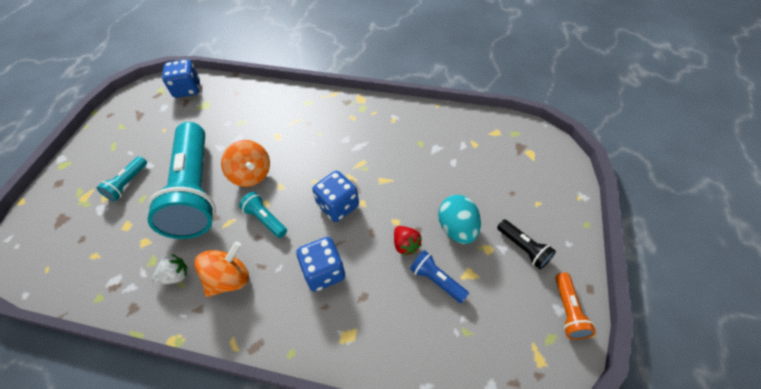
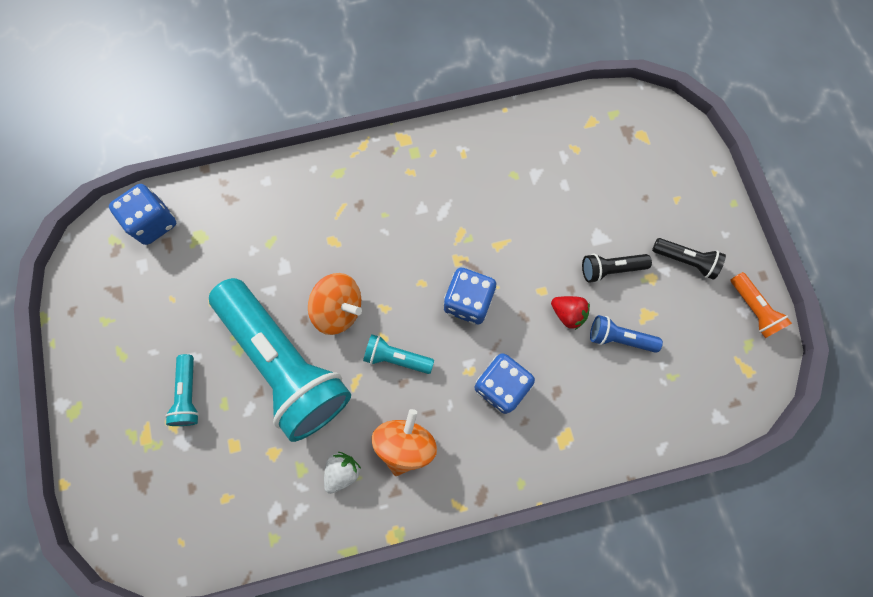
camera: 30 degrees left, 20 degrees up
(457, 229) = (610, 269): turquoise egg -> black flashlight

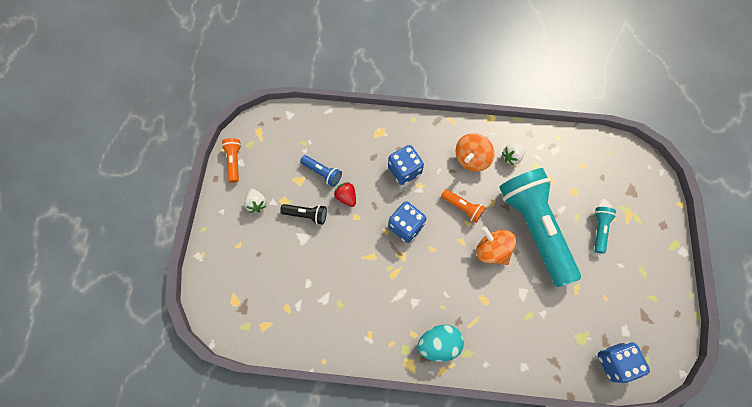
camera: 160 degrees left, 5 degrees down
(376, 171) = (438, 344): none -> turquoise egg
(396, 358) = (462, 208): turquoise flashlight -> orange flashlight
(685, 260) = (257, 203): black flashlight -> white strawberry

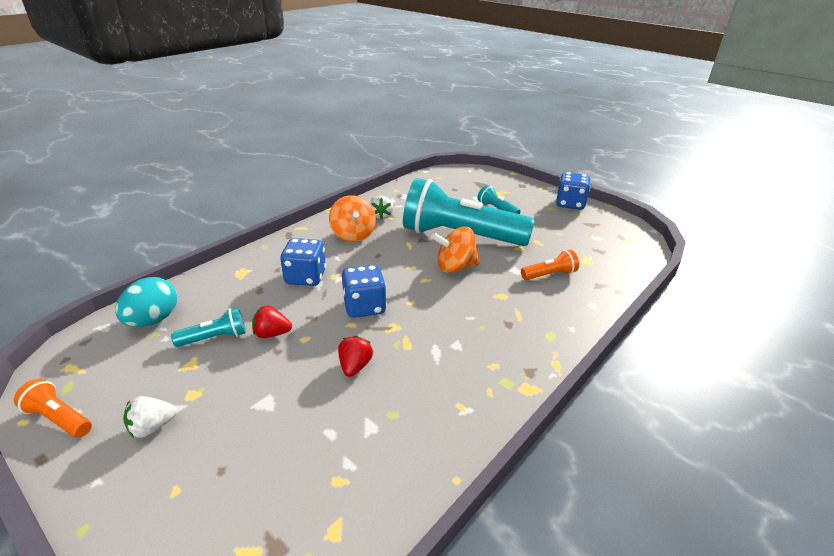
camera: 55 degrees left, 35 degrees down
(257, 203) = (152, 427): white strawberry -> white strawberry turned 135 degrees clockwise
(306, 215) = (242, 381): black flashlight -> none
(322, 173) = (215, 338): blue flashlight -> turquoise flashlight
(356, 260) = (355, 366): none -> red strawberry
(438, 344) = (522, 351): turquoise egg -> turquoise egg (153, 320)
(462, 208) = (392, 262): orange flashlight -> orange flashlight (549, 275)
(614, 362) = (622, 255): blue dice -> blue dice (570, 204)

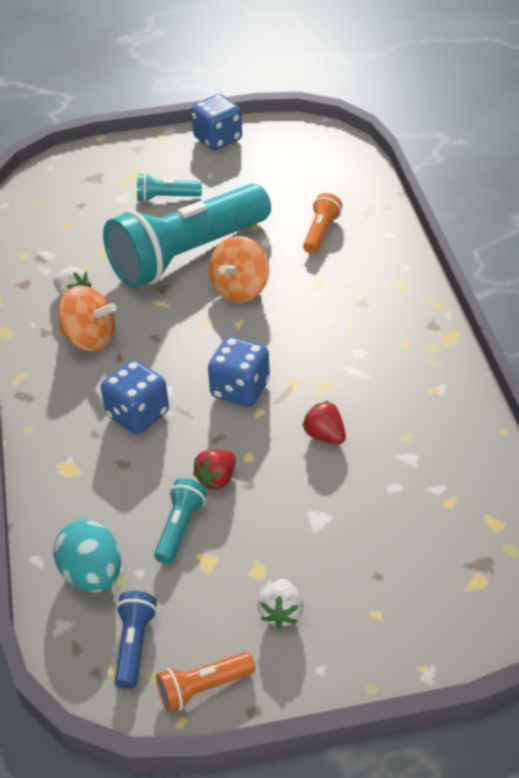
camera: 50 degrees left, 10 degrees up
(94, 365) = (134, 645): none -> blue flashlight

